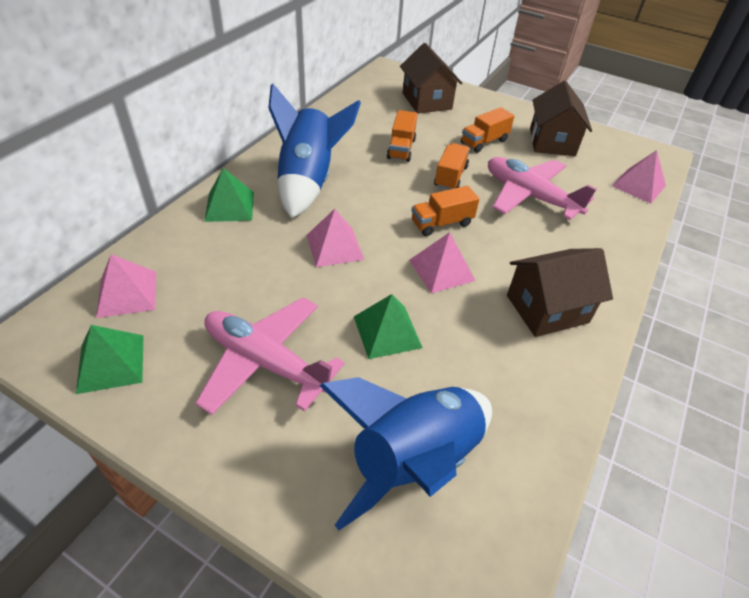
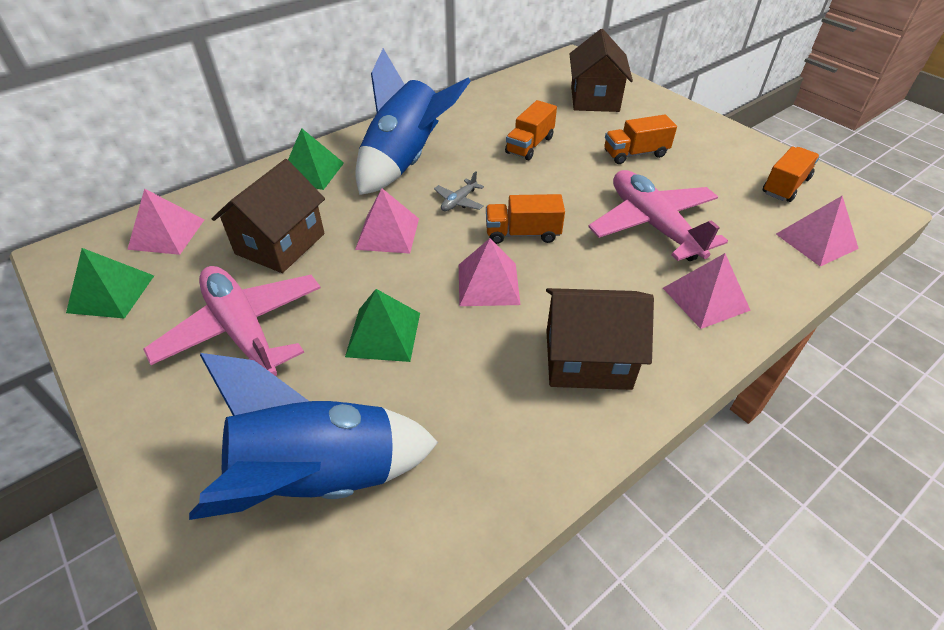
camera: 25 degrees right, 0 degrees up
(375, 207) = (459, 201): none -> grey plane
(450, 177) = (567, 185): orange truck -> orange truck (785, 186)
(552, 142) = (726, 168): brown house -> brown house (280, 244)
(596, 244) = (705, 299): none -> pink pyramid

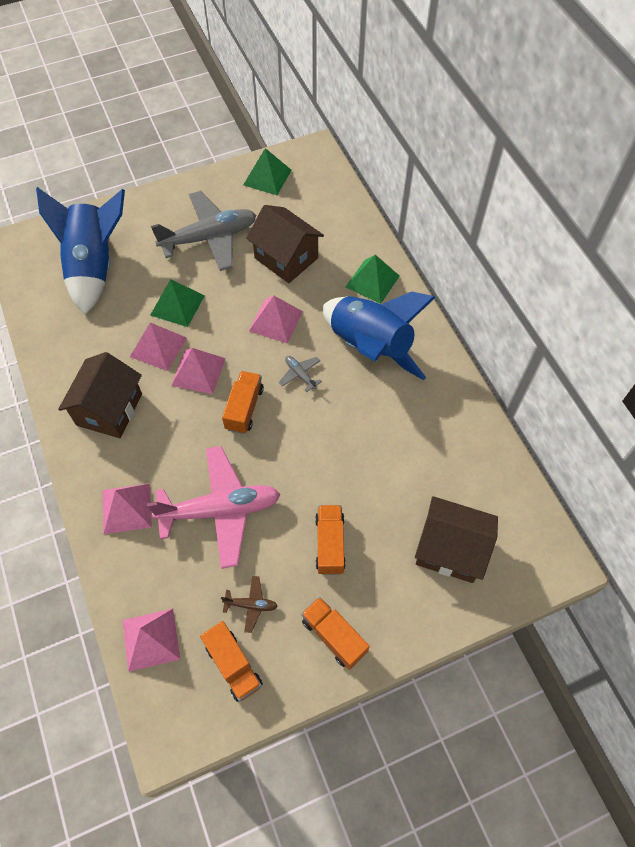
camera: 105 degrees right, 15 degrees up
(167, 234) = (319, 199): pink pyramid -> pink pyramid (158, 347)
(243, 331) = (209, 238): pink plane -> grey plane
(529, 145) = (370, 452): orange truck -> orange truck (334, 636)
(727, 186) = (251, 605): none -> brown plane

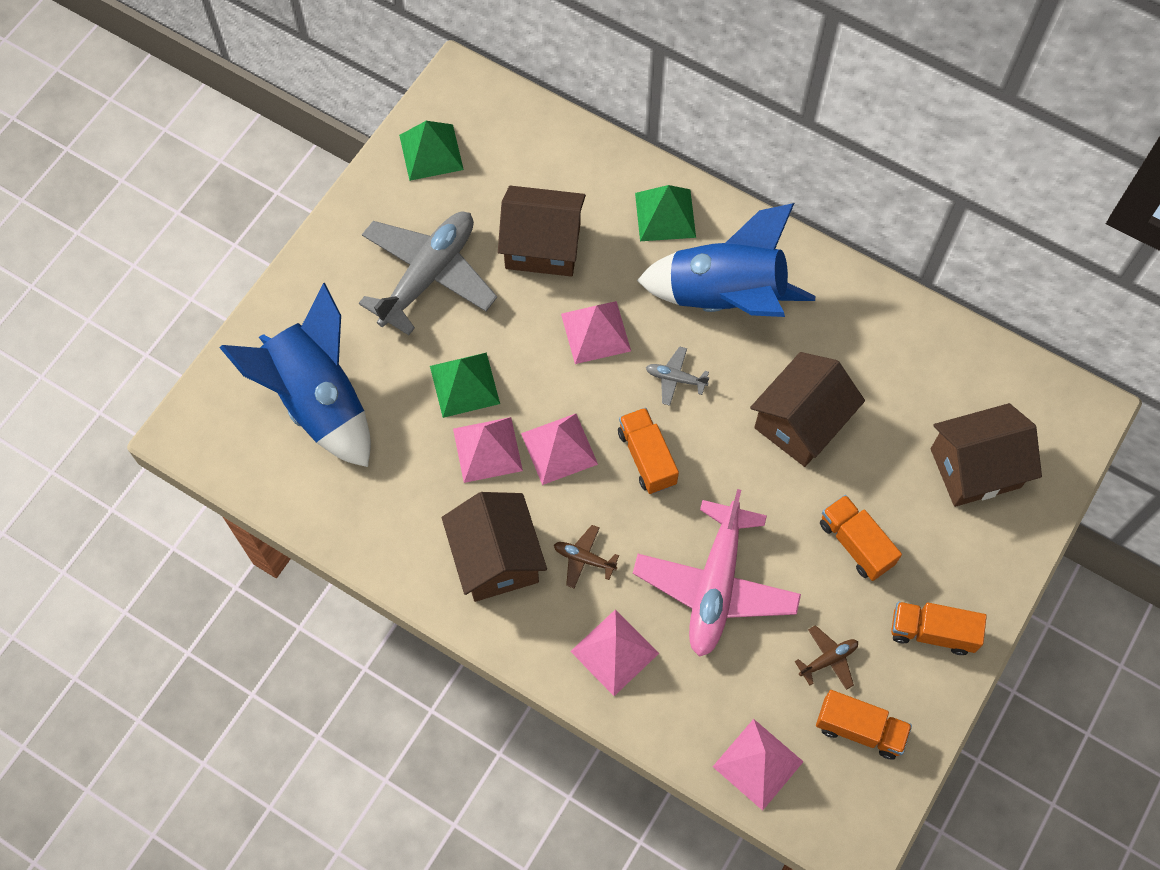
camera: 35 degrees left, 5 degrees up
(157, 442) = (584, 559): none -> brown plane
(220, 510) = (715, 585): pink plane -> pink plane turned 150 degrees clockwise
(356, 447) = (801, 422): none -> brown house

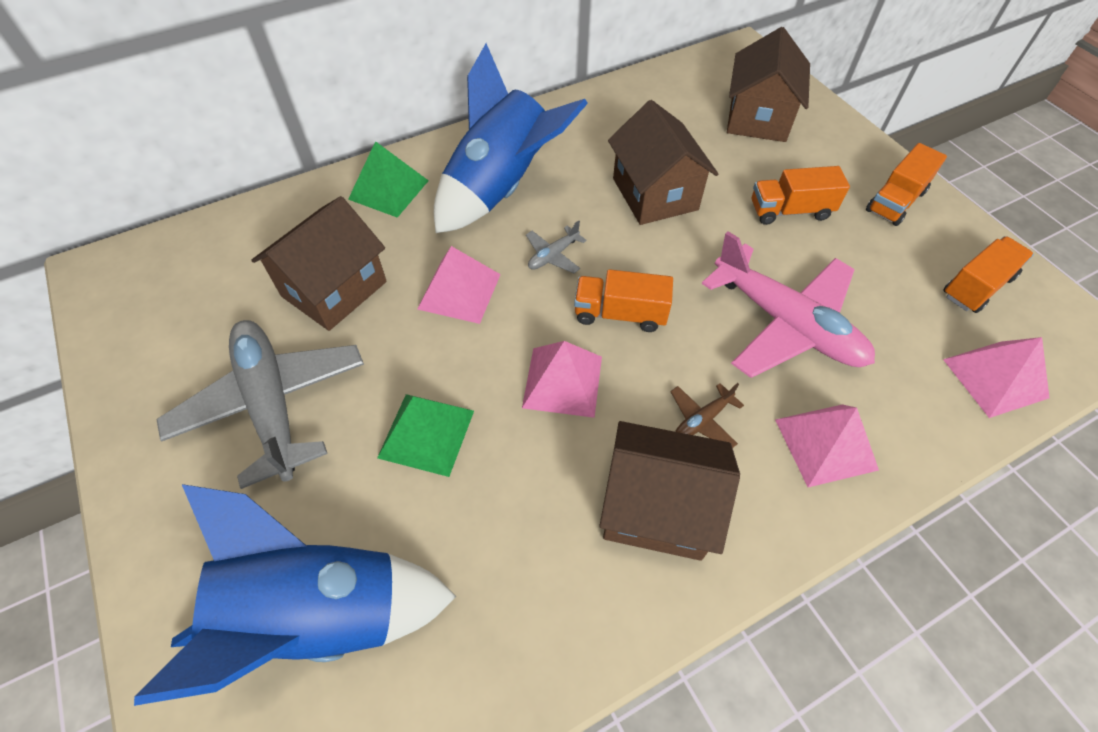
camera: 60 degrees left, 10 degrees down
(431, 152) = (140, 331): green pyramid -> none
(487, 449) = (519, 449): pink pyramid -> none
(828, 659) = (897, 277): brown plane -> none

